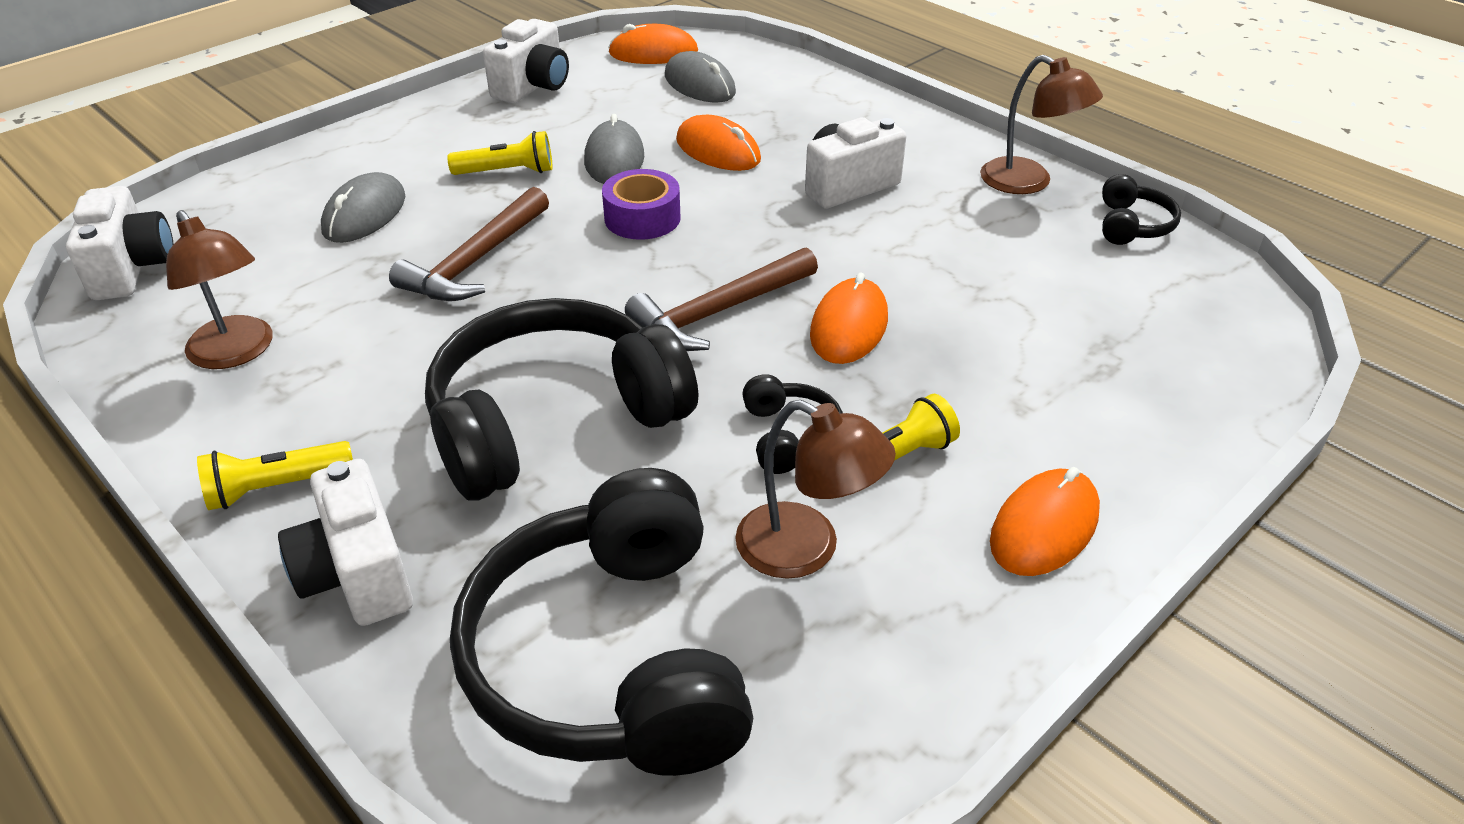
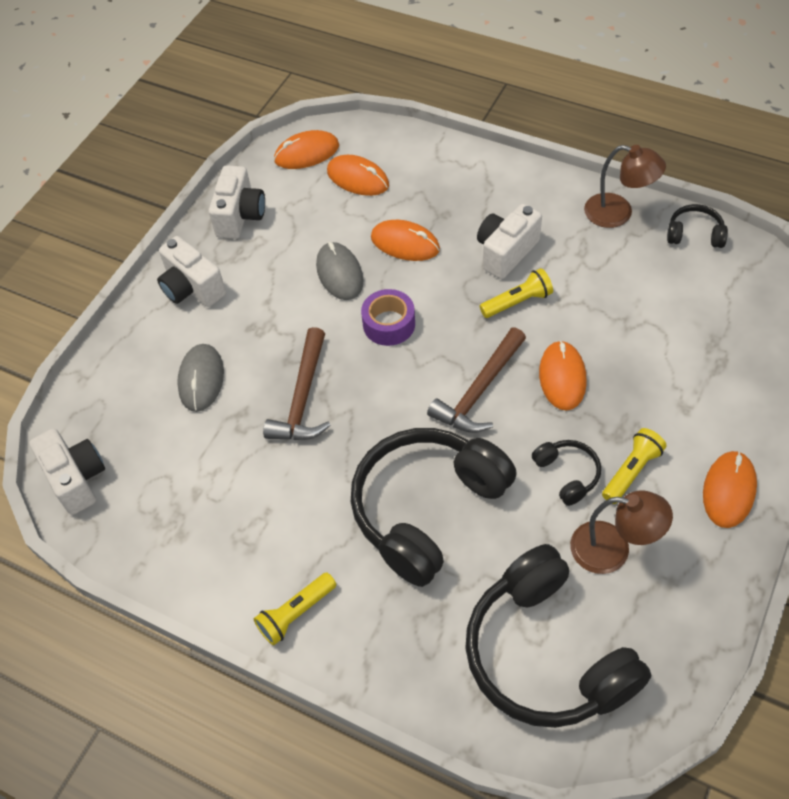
camera: 15 degrees left, 15 degrees up
(237, 353) = (199, 524): brown lamp -> none
(357, 574) = (381, 653): white camera -> white camera (192, 288)
(507, 172) = (274, 309): yellow flashlight -> yellow flashlight (517, 302)
(699, 84) = (358, 178): grey mouse -> orange mouse
(1132, 225) = (694, 234): black headphones -> black headphones turned 75 degrees counterclockwise

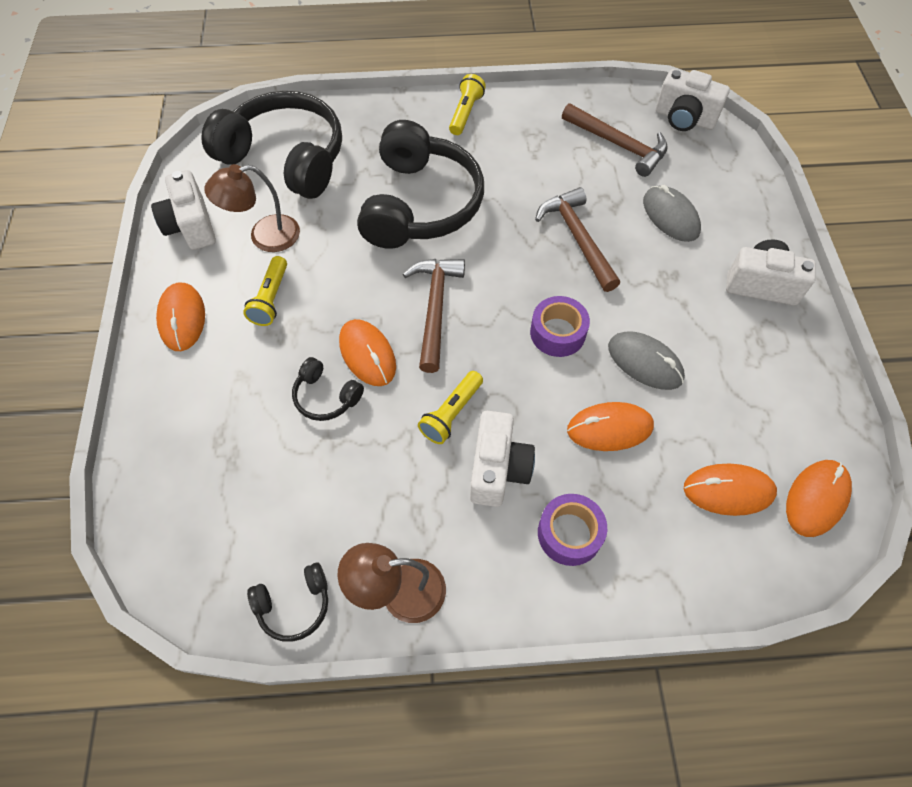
camera: 145 degrees right, 5 degrees up
(172, 481) = (618, 145): none -> brown hammer
(240, 216) = (799, 379): white camera -> white camera (191, 226)
(483, 198) = (569, 533): none -> purple tape
(567, 474) = (324, 274): black headphones -> black headphones (326, 396)

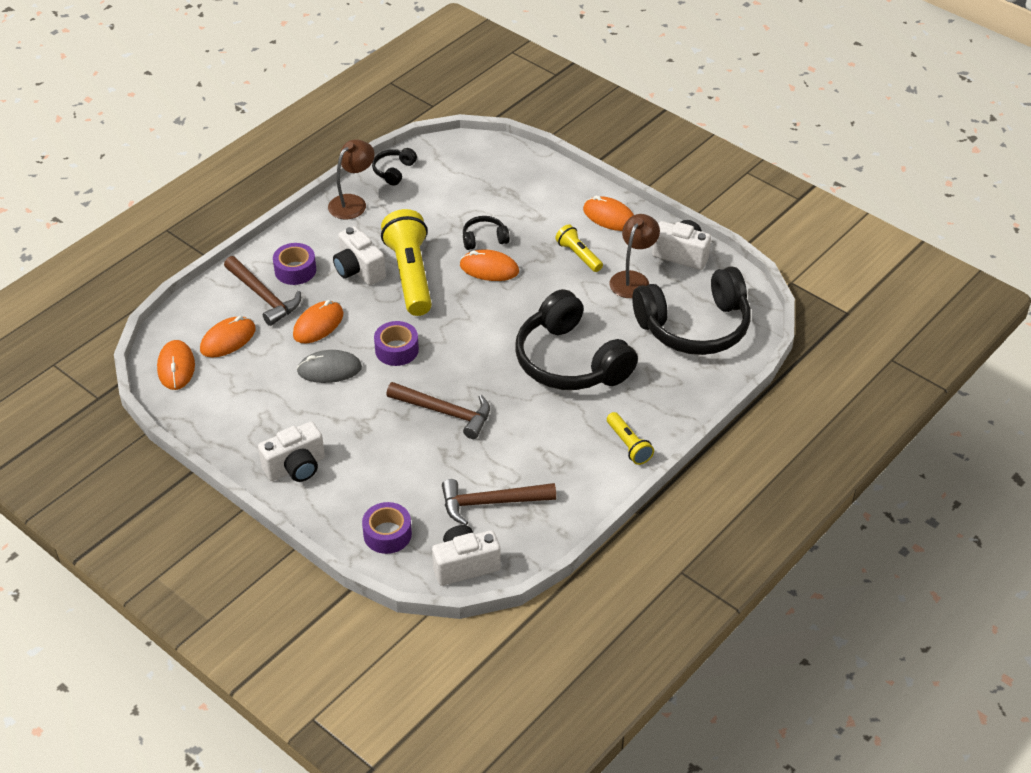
camera: 135 degrees right, 15 degrees down
(435, 308) = (482, 313): brown hammer -> brown hammer (264, 296)
(451, 413) = (410, 275): yellow flashlight -> yellow flashlight, size x1.98
(670, 216) = (399, 472): grey mouse -> none
(725, 177) = (387, 534): none -> purple tape

